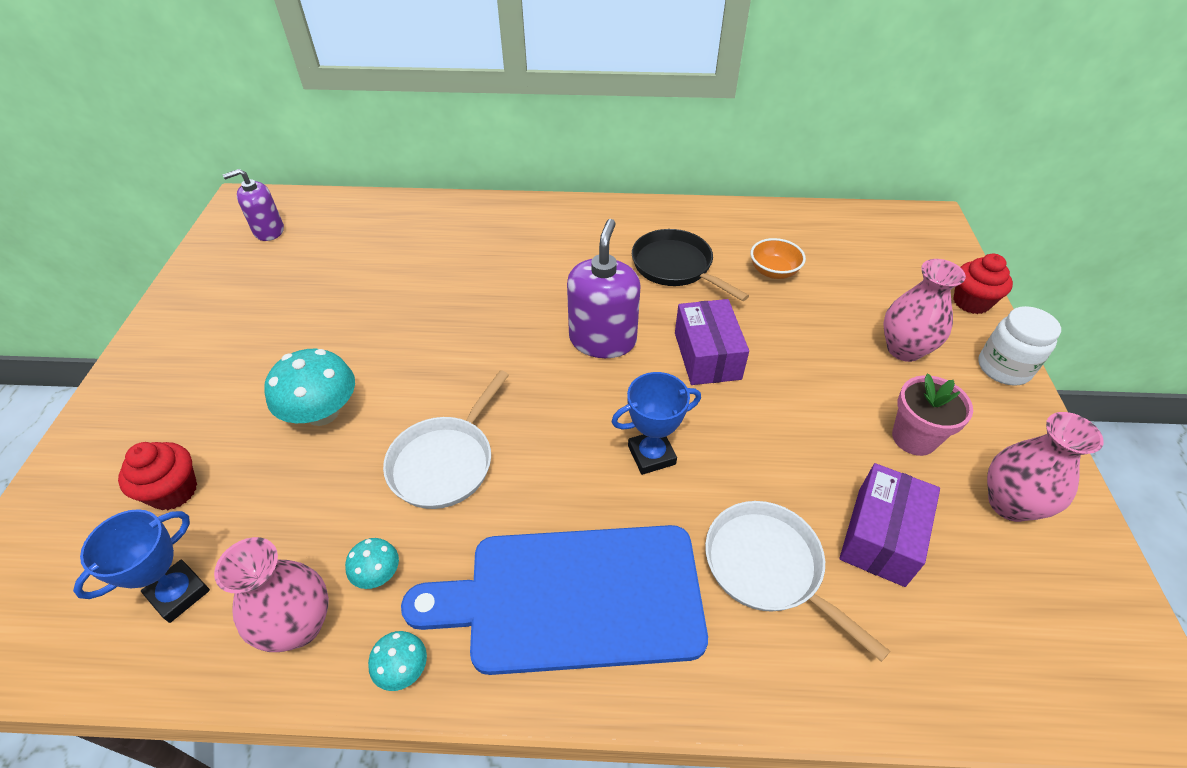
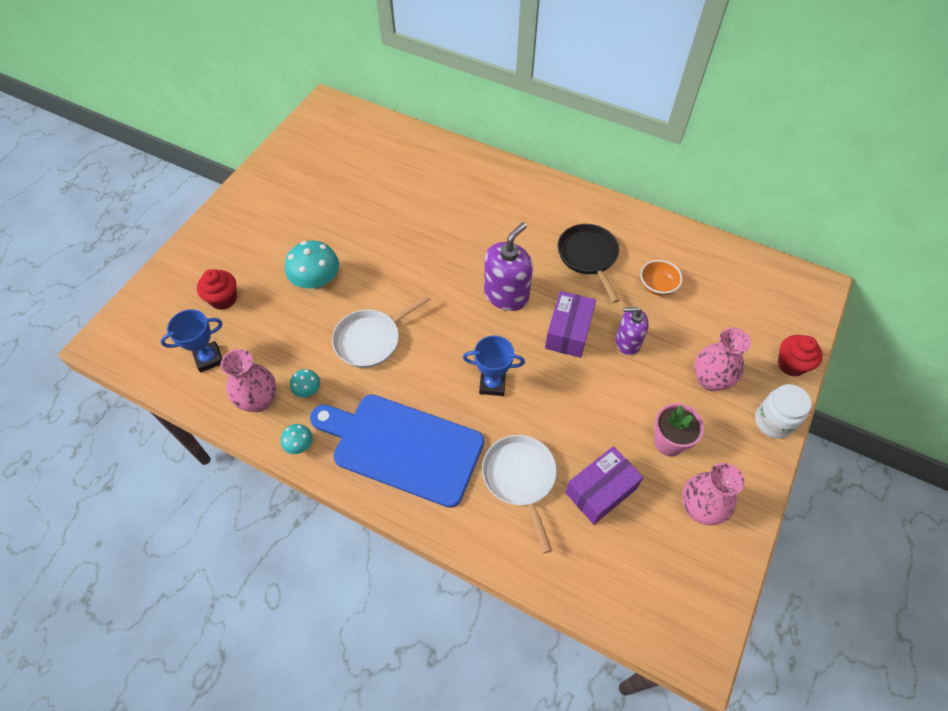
camera: 25 degrees right, 10 degrees up
(269, 231) = (334, 134): purple soap dispenser -> purple soap dispenser (627, 342)

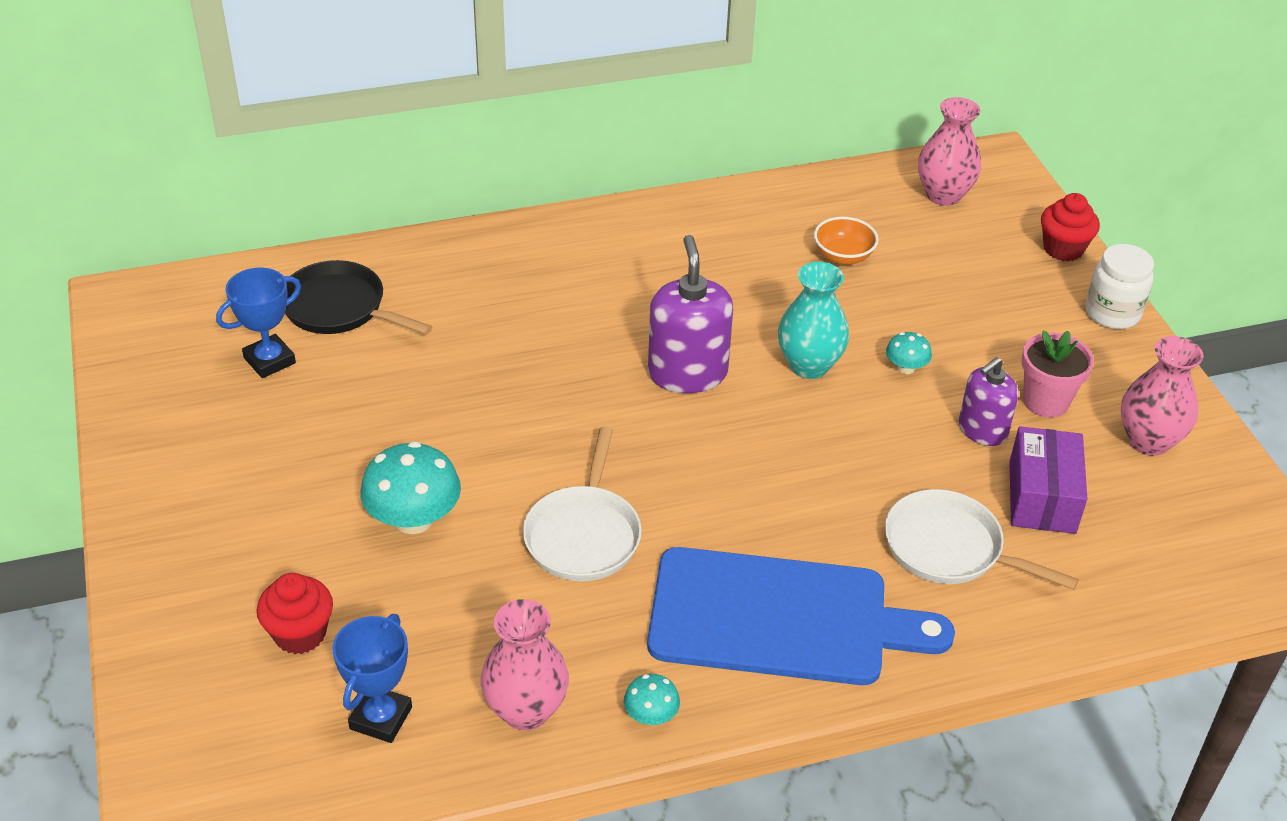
camera: 45 degrees left, 15 degrees down
(307, 390) = (577, 649): turquoise mushroom -> turquoise mushroom (906, 368)
(402, 447) = (780, 619): blue cutting board -> blue cutting board turned 150 degrees counterclockwise
(492, 384) = (796, 477): blue trophy -> blue trophy (269, 360)
(568, 332) = (809, 365): purple box -> turquoise vase
(588, 257) = (730, 272): black pan -> black pan (339, 308)
(627, 342) = (884, 333): purple soap dispenser -> purple soap dispenser (982, 430)
(710, 380) = (1010, 314): pink vase -> pink vase (943, 195)

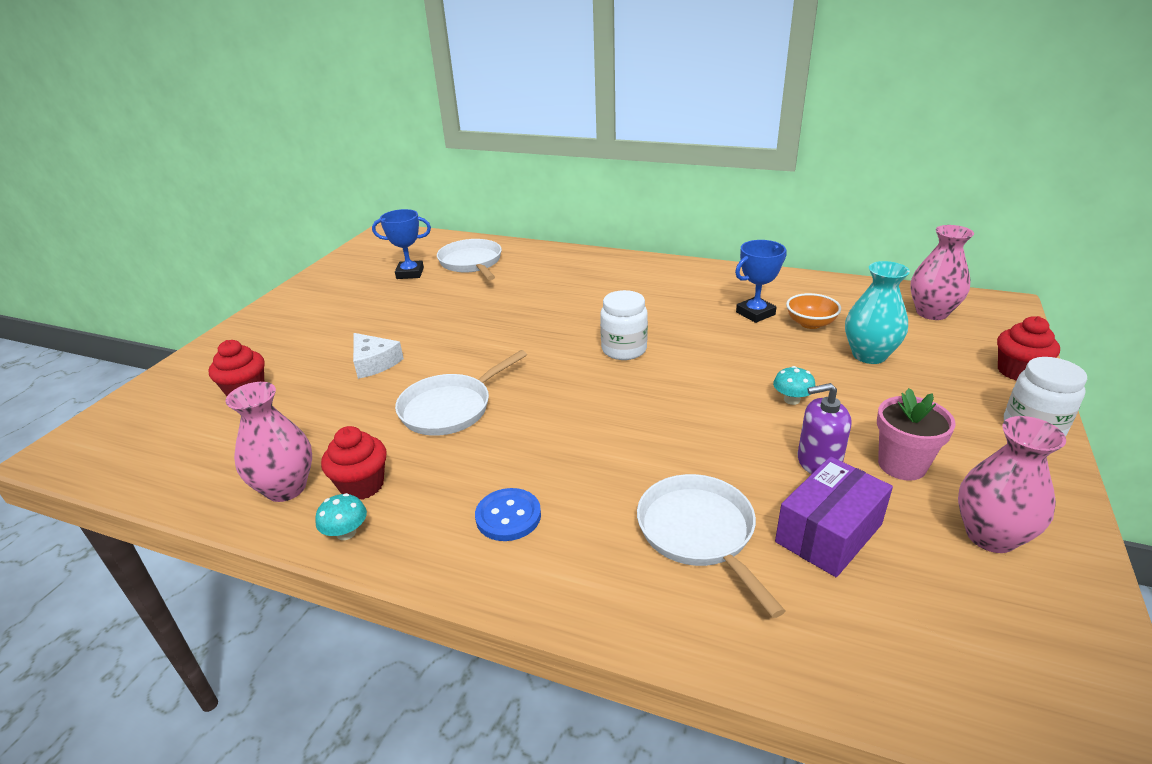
camera: 40 degrees right, 10 degrees down
(339, 308) = (471, 263): black pan -> white pan
(381, 718) = (216, 451): blue trophy -> blue trophy (755, 313)
(414, 519) = (374, 363): turquoise mushroom -> white cheese
(603, 665) = (362, 485): none -> red cupcake
(687, 373) = (624, 349): purple soap dispenser -> white jar
(780, 619) = (508, 516): blue cutting board -> blue button
(809, 365) = (715, 373): turquoise vase -> turquoise vase (869, 355)

